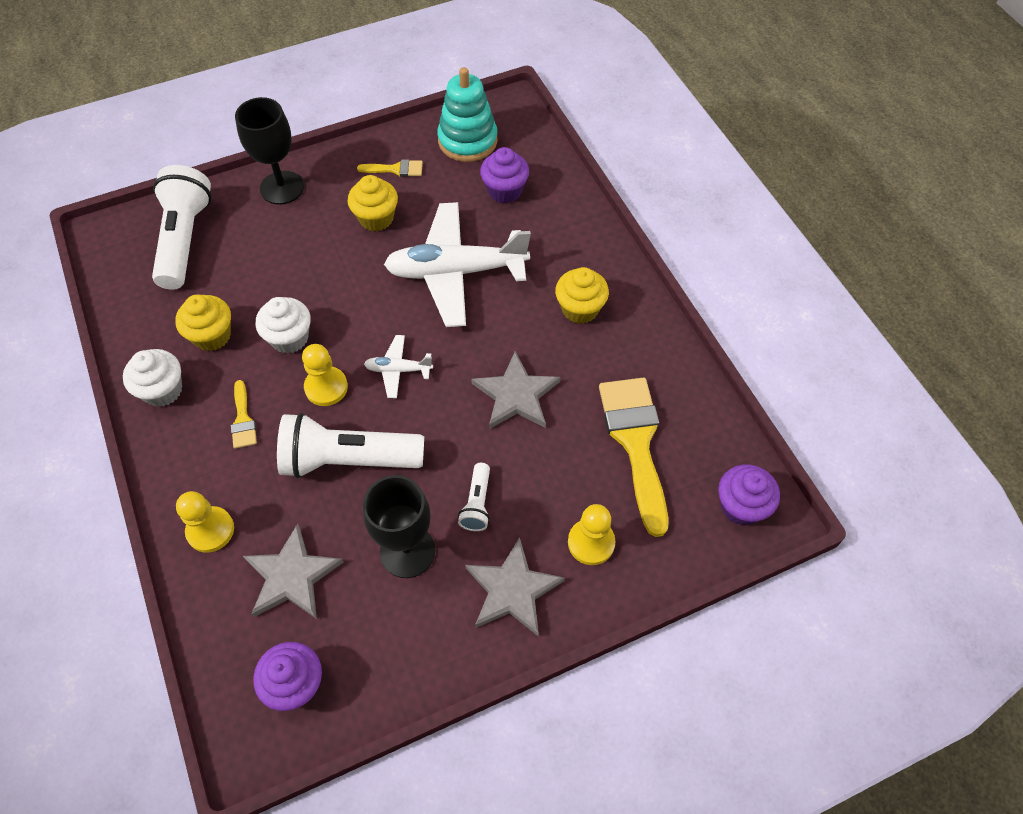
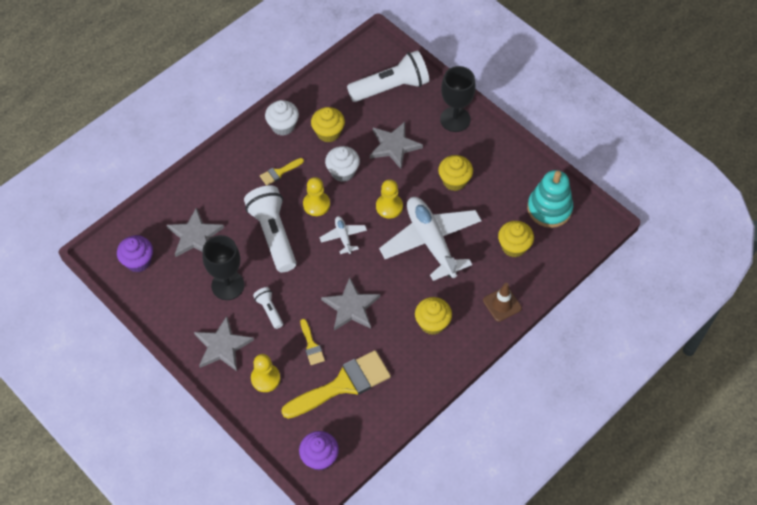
camera: 70 degrees right, 0 degrees up
(210, 530) = (208, 187): yellow pawn -> yellow pawn (389, 206)
(283, 265) = (394, 146): none -> grey star
(395, 169) = (501, 176): yellow brush -> yellow brush (311, 345)
(477, 503) = (269, 310): white flashlight -> white flashlight turned 75 degrees clockwise
(504, 191) = (514, 247): purple cupcake -> yellow cupcake
(581, 228) = (502, 304): none -> brown traffic cone

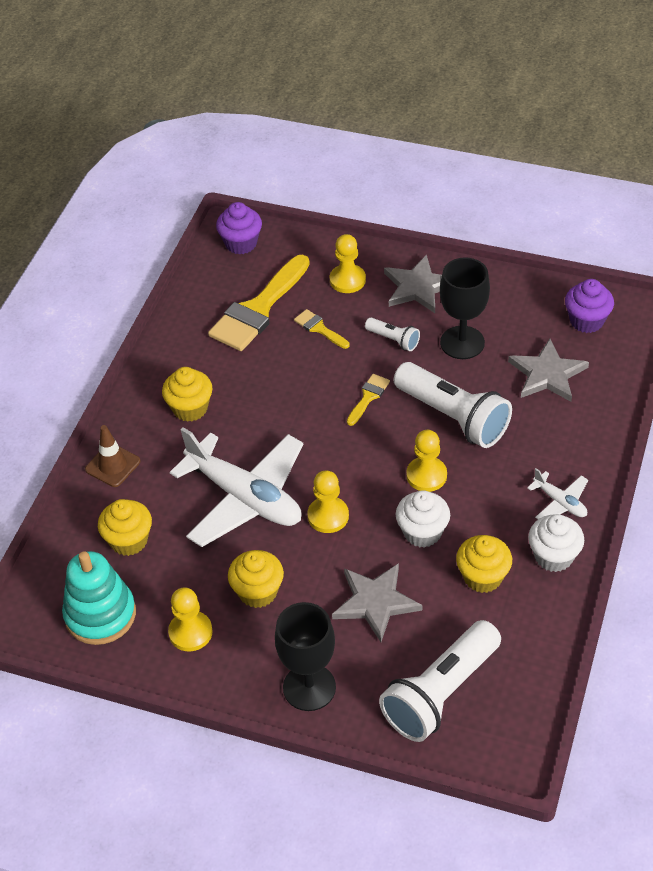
camera: 155 degrees right, 10 degrees down
(279, 172) = (507, 492): yellow brush -> yellow brush (368, 397)
(343, 237) = (363, 453): white plane -> white plane (560, 502)
(351, 307) = (300, 383): grey star -> none
(503, 175) = (190, 632): none -> yellow pawn

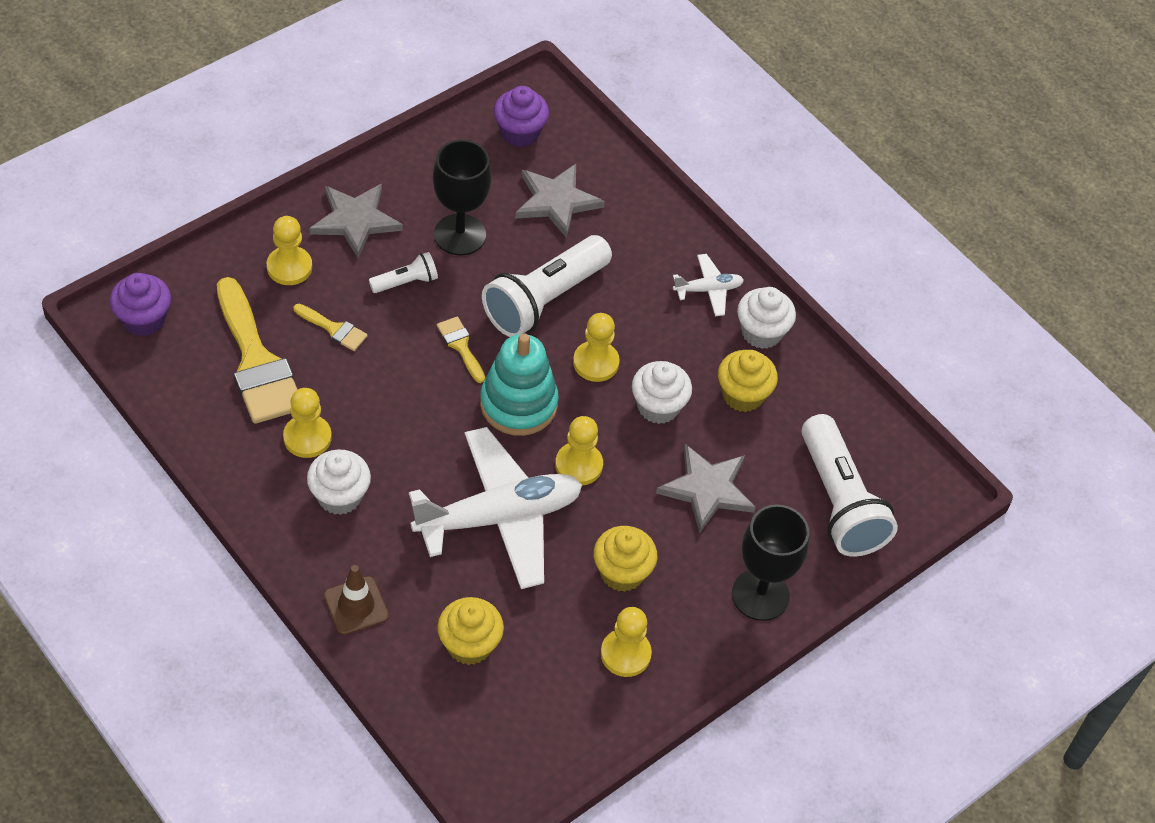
camera: 65 degrees left, 5 degrees up
(100, 614) = (543, 719): turquoise stacking toy -> turquoise stacking toy (518, 404)
(190, 408) = (339, 496): yellow cupcake -> white cupcake
(222, 367) = (307, 437): none -> yellow pawn
(319, 328) = (333, 329): yellow brush -> yellow brush turned 135 degrees counterclockwise
(453, 417) = (544, 300): white flashlight -> white flashlight turned 150 degrees clockwise

